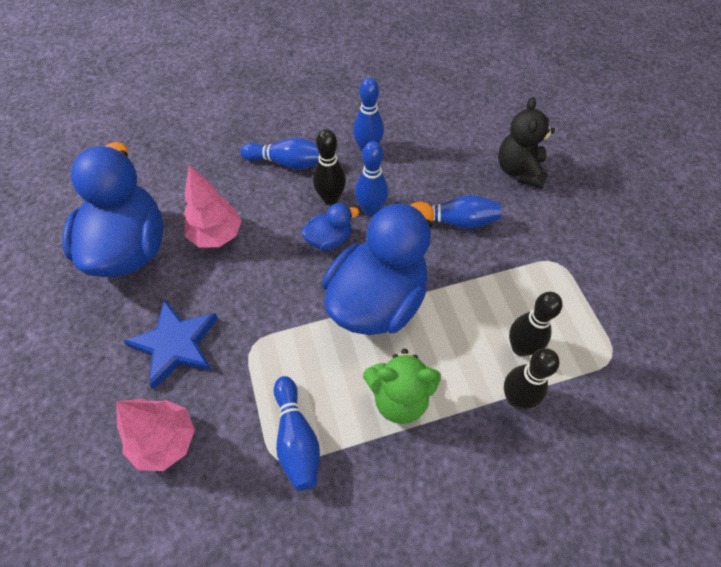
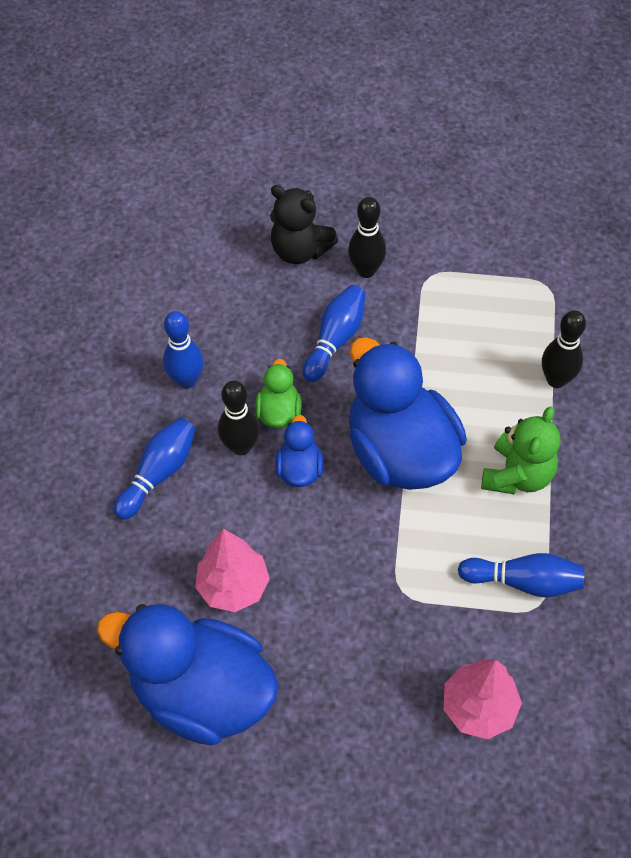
camera: 65 degrees left, 0 degrees up
(175, 345) = (367, 670): blue star -> none
(371, 210) = (279, 412): blue bowling pin -> green duck
(520, 347) = (508, 351): black bowling pin -> black bowling pin (366, 270)

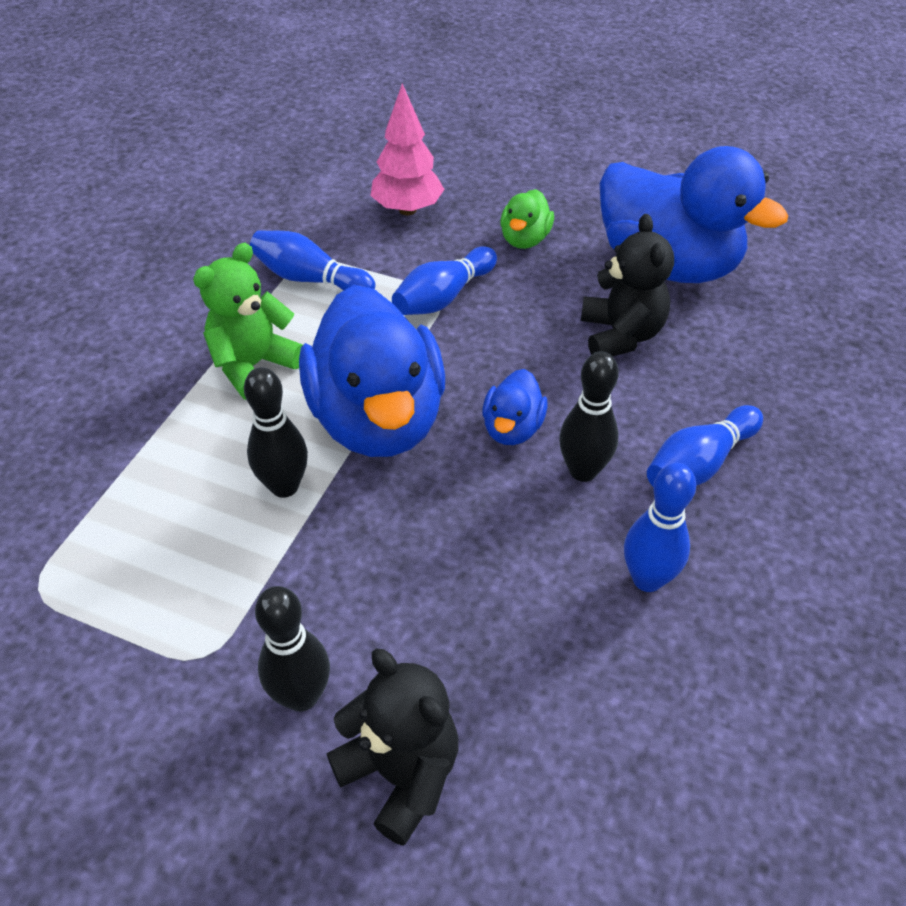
camera: 165 degrees left, 10 degrees down
(233, 586) = (620, 335): pink tree -> black teddy bear
(279, 412) = (519, 502): green duck -> green duck (525, 239)
(335, 339) = (402, 586): blue bowling pin -> blue bowling pin (443, 297)
(556, 380) = (130, 454): black bowling pin -> black bowling pin (284, 486)

